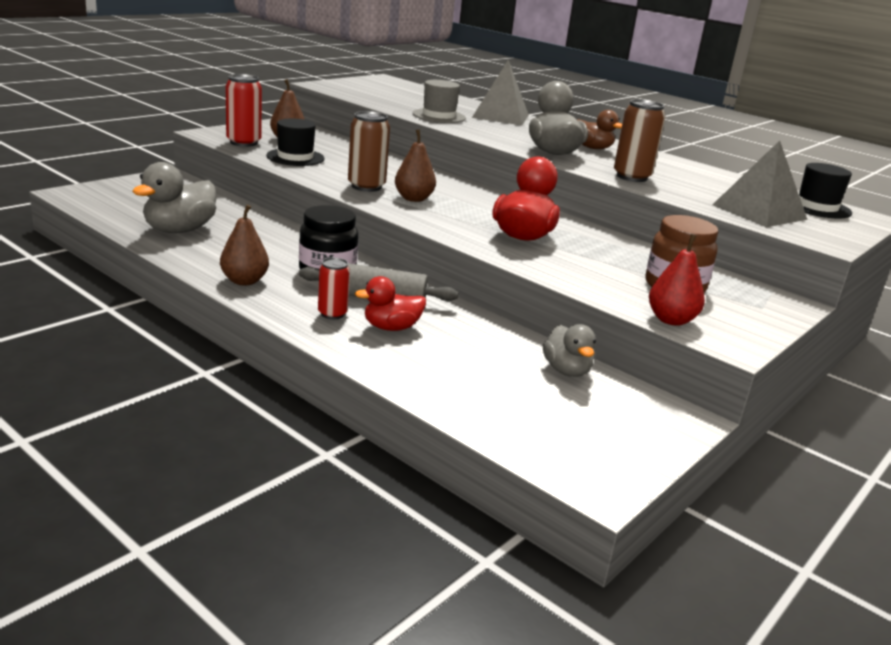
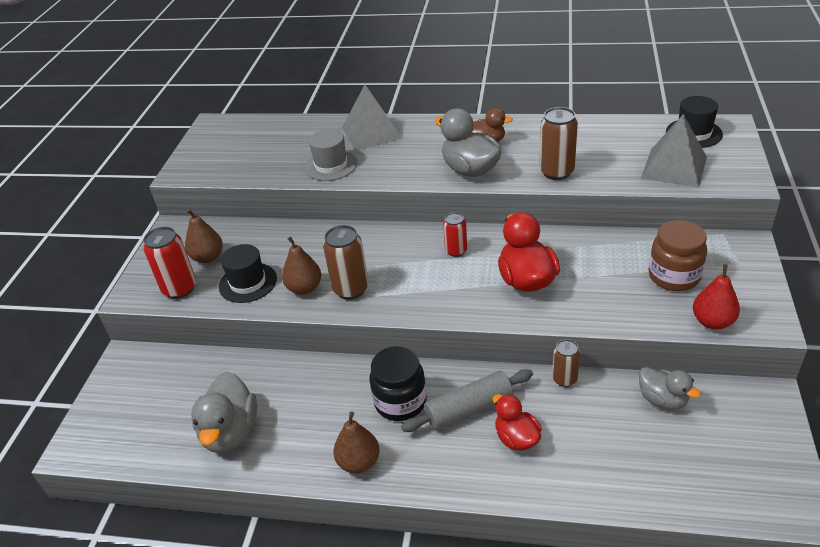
camera: 25 degrees left, 15 degrees up
(332, 314) = (463, 454): red can -> red can (456, 251)
(391, 327) = (516, 438): red duck -> red duck turned 105 degrees clockwise
(413, 199) = (402, 282): brown pear -> brown pear (304, 288)
(489, 321) = (564, 379): none -> brown can

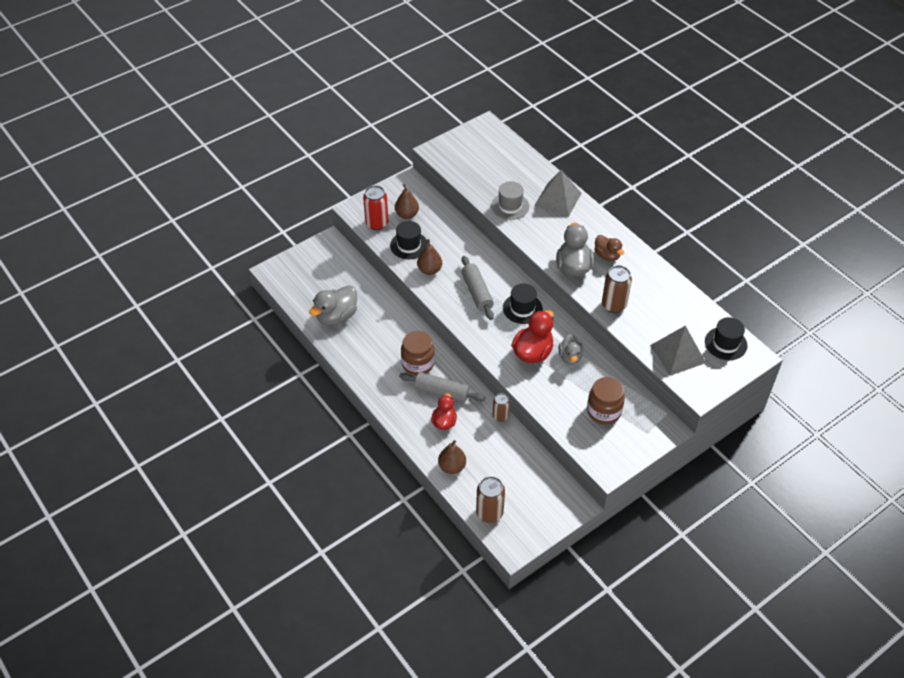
camera: 40 degrees right, 10 degrees up
(351, 289) = (449, 288): brown can -> brown can (489, 513)
(359, 462) = (370, 375): brown pear -> brown pear (452, 467)
(388, 271) = (477, 292): none -> grey rolling pin
(400, 402) = (418, 364): black jar -> brown jar
(456, 251) = (522, 308): red can -> black hat
(662, 399) = (529, 463): grey duck -> grey duck (570, 357)
(712, 322) = (584, 446): red pear -> none

